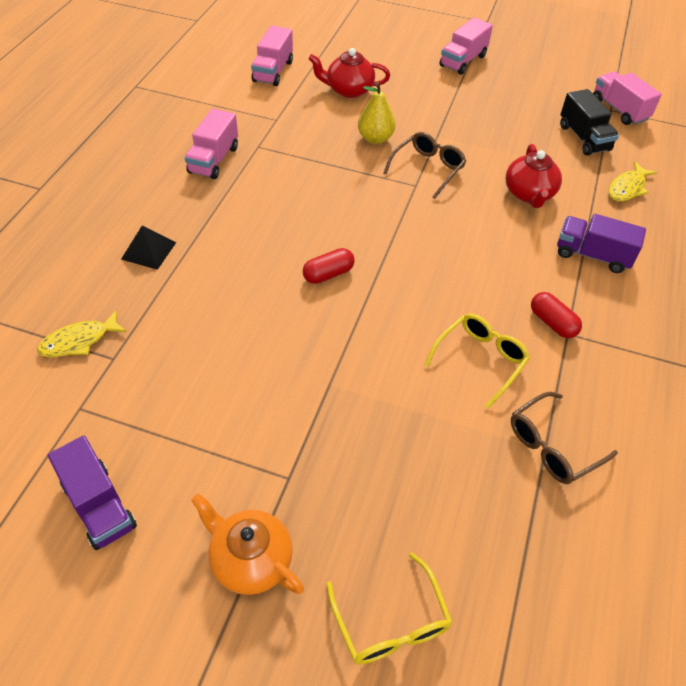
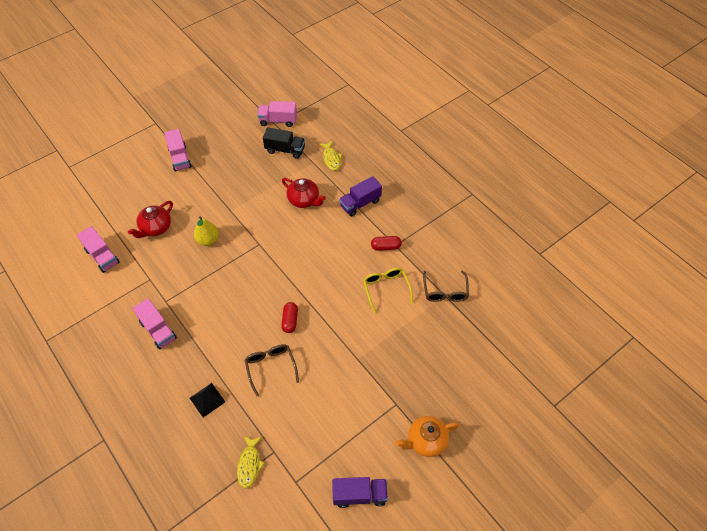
camera: 55 degrees left, 5 degrees up
(390, 621) = (482, 401): yellow glasses -> none
(427, 169) = (252, 231): brown glasses -> brown glasses (271, 367)

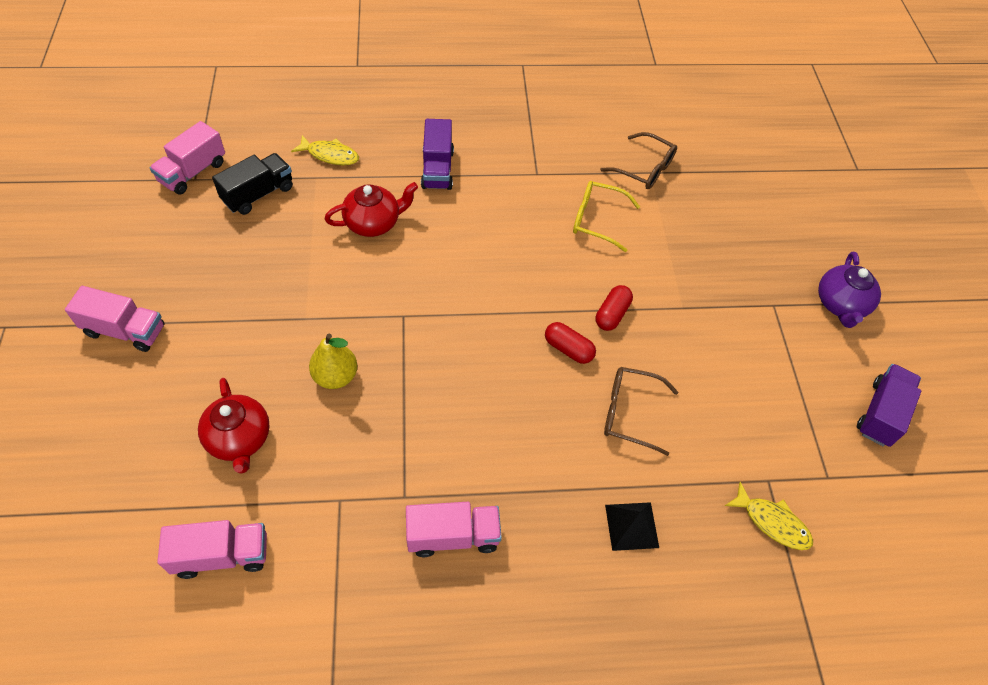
camera: 60 degrees left, 0 degrees up
(386, 247) = (531, 184): red capsule -> red capsule (612, 314)
(426, 441) = (841, 304): orange teapot -> purple teapot

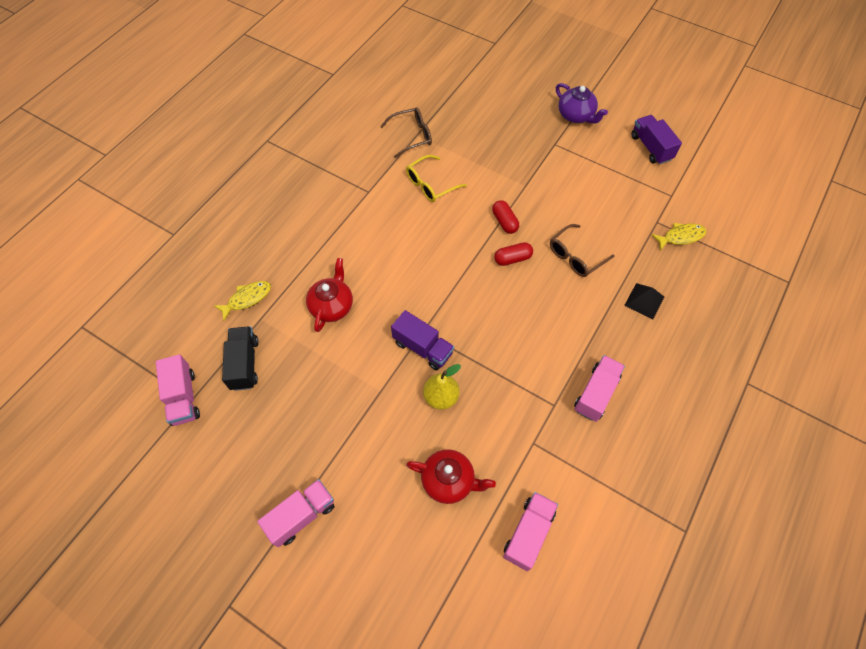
camera: 50 degrees left, 5 degrees up
(437, 169) = (317, 242): purple truck -> purple truck (422, 348)

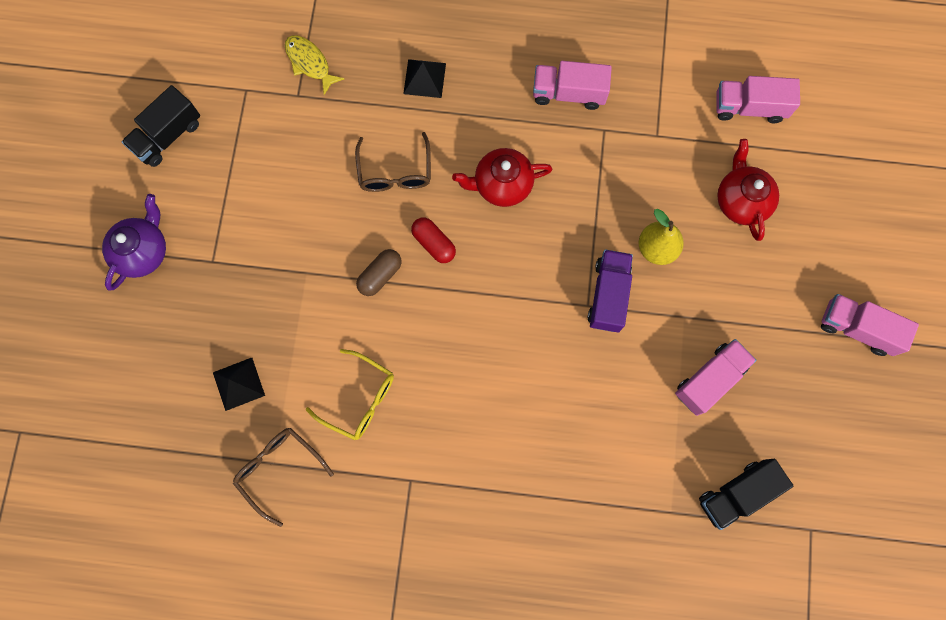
camera: 115 degrees left, 15 degrees up
(183, 397) = (814, 541): pink truck -> pink truck (709, 380)
(247, 299) = (653, 547): yellow fish -> none
(332, 306) = (608, 431): red teapot -> red teapot (502, 185)
(472, 134) = (239, 384): none -> black pyramid
(504, 222) = (380, 275): red capsule -> brown capsule
(576, 256) = (395, 171): brown glasses -> brown glasses turned 60 degrees clockwise
(651, 147) = (168, 136): purple truck -> black truck

